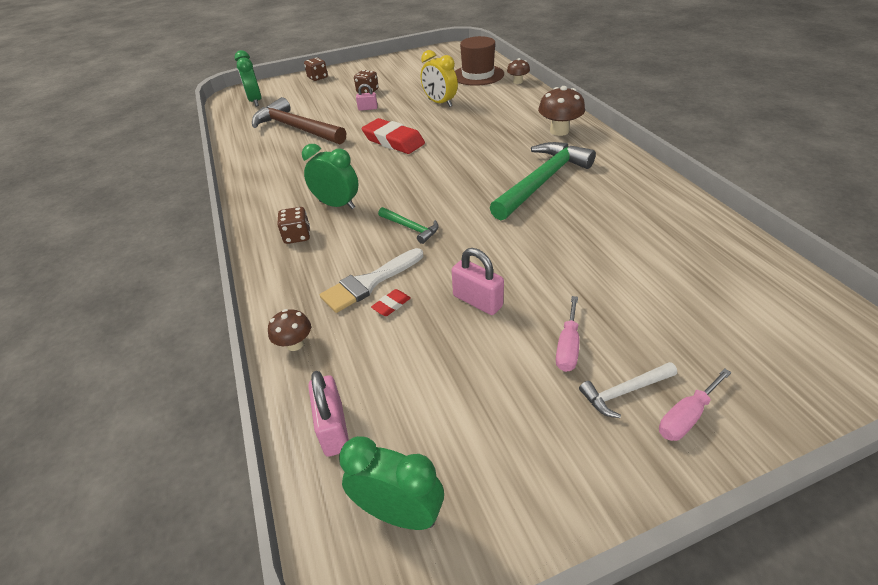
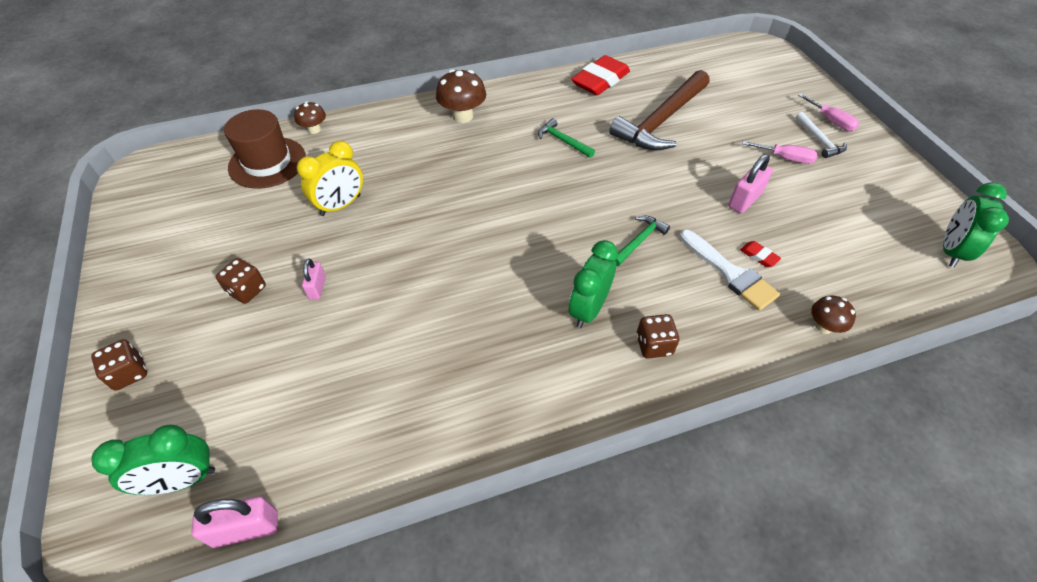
camera: 90 degrees left, 10 degrees up
(296, 128) = (346, 384): brown hammer -> brown hammer (660, 121)
(333, 429) = (902, 290): pink padlock -> pink padlock (246, 529)
(393, 141) = (438, 256): red eraser -> red eraser (600, 80)
(542, 181) = (562, 140): green hammer -> green hammer, size x0.46

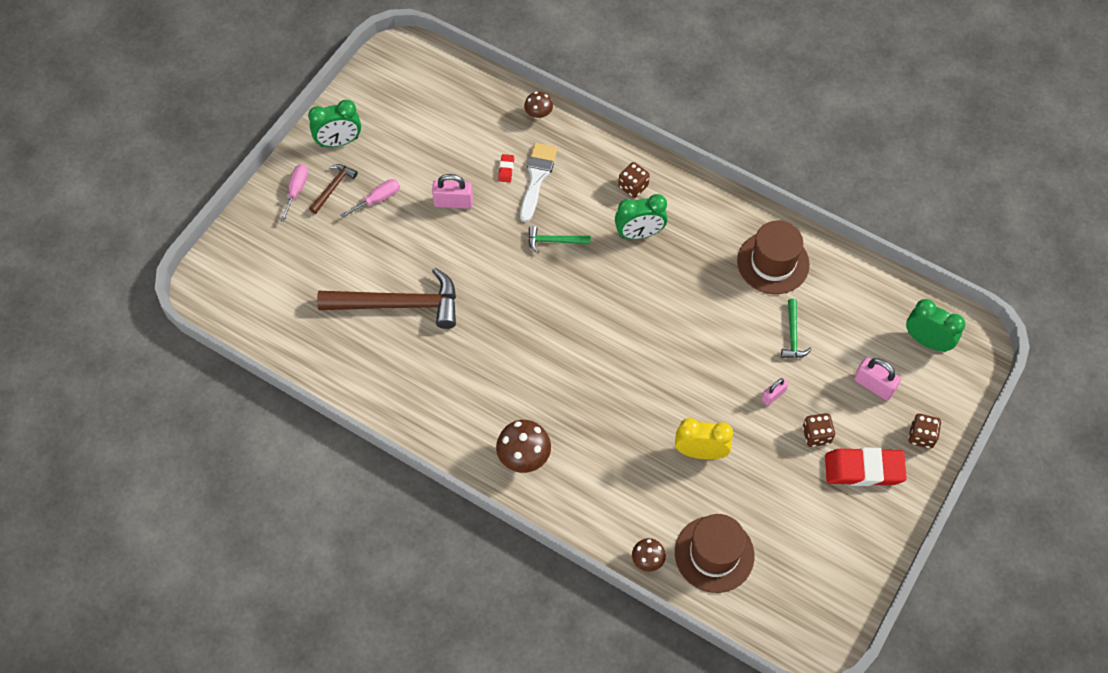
camera: 130 degrees left, 10 degrees up
(246, 529) = (911, 289): pink padlock -> pink padlock (874, 385)
(437, 403) = (773, 263): none -> brown hat
(562, 140) = (489, 358): green hammer -> green hammer (793, 335)
(600, 80) = (375, 386): red eraser -> red eraser (863, 469)
(785, 158) = (378, 199): pink screwdriver -> pink screwdriver turned 75 degrees clockwise
(819, 140) = (333, 187): white hammer -> brown hammer
(950, 251) = (406, 75): green clock -> green clock (339, 142)

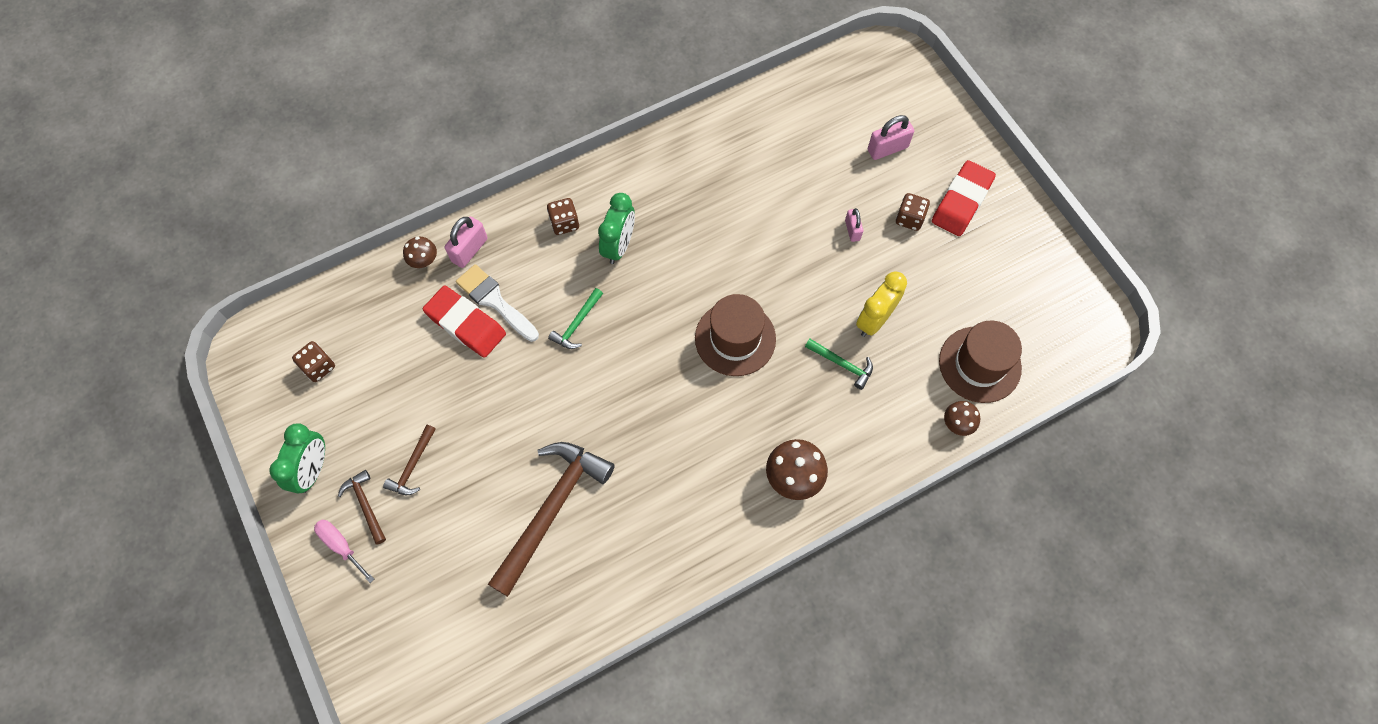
camera: 60 degrees left, 5 degrees up
(378, 199) = (412, 466): pink screwdriver -> brown hammer
(453, 202) = (468, 394): pink padlock -> pink padlock (469, 250)
(506, 169) = (466, 324): red eraser -> red eraser, size x2.34
(773, 263) = (721, 155): brown hat -> brown hat (735, 338)
(793, 335) = (803, 181): green hammer -> green hammer (842, 364)
(921, 436) = (954, 142): brown dice -> brown dice (318, 367)
(927, 341) = (869, 86): green clock -> none

